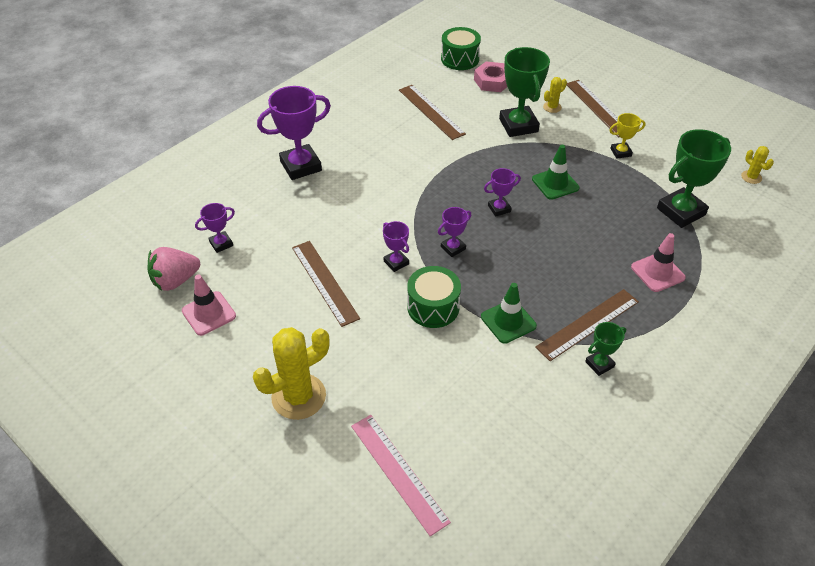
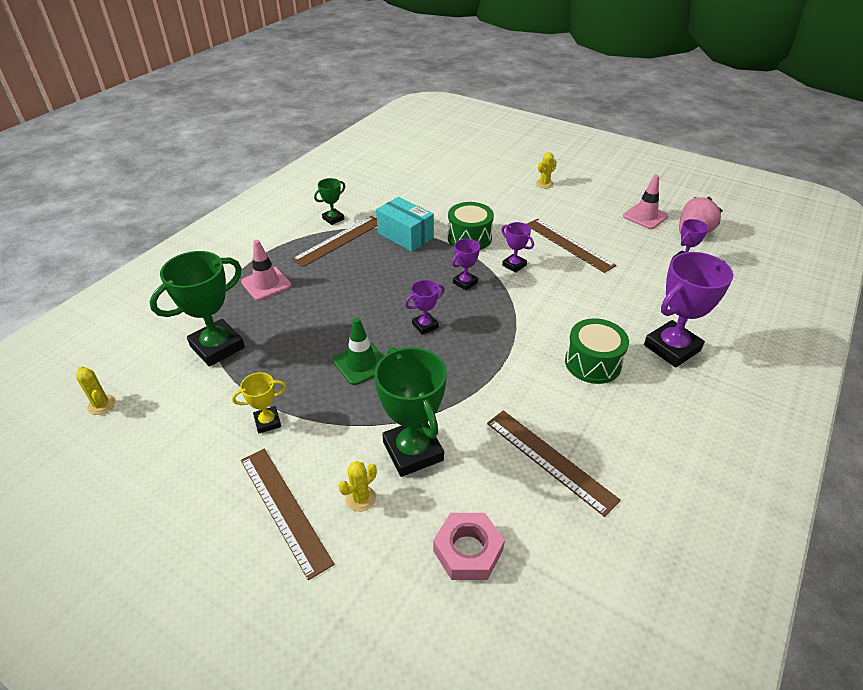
camera: 170 degrees right, 5 degrees down
(299, 396) = (544, 184): yellow cactus -> yellow cactus, size x0.47
(398, 472) = (464, 162): pink ruler -> none
(460, 59) = (544, 612): green drum -> green drum (592, 363)
(508, 321) = (405, 235): green traffic cone -> turquoise box

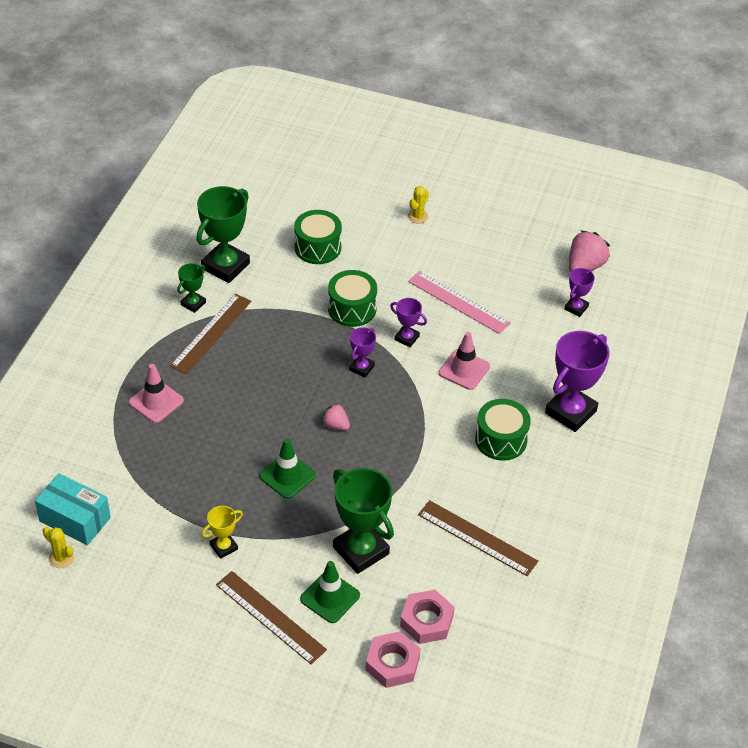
camera: 15 degrees left, 5 degrees up
(217, 347) = (140, 481): green trophy -> green trophy (225, 266)
(360, 498) = (330, 597): yellow cactus -> green traffic cone
(405, 235) = (281, 315): turquoise box -> turquoise box (75, 519)
(410, 601) = (392, 663): none -> pink nut
(425, 326) = (335, 425): purple trophy -> pink strawberry
(453, 194) = (317, 247): none -> green drum
(569, 245) = (458, 302): brown ruler -> pink ruler
(645, 216) = (533, 250): pink traffic cone -> pink traffic cone (464, 370)

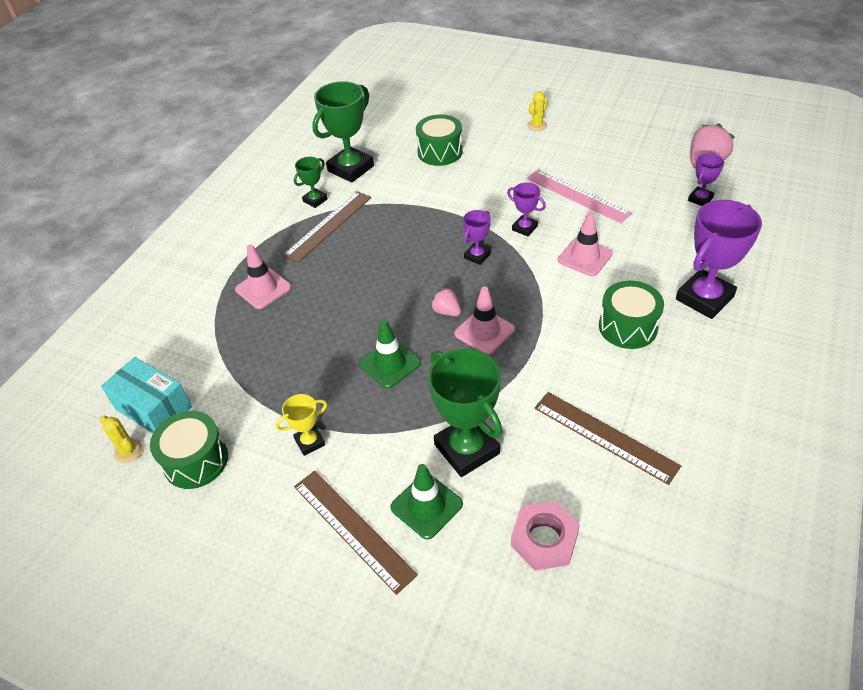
camera: 10 degrees right, 0 degrees up
(352, 309) = (470, 203): green drum -> green drum (196, 460)
(372, 445) = (484, 331): none -> pink traffic cone
(392, 663) = (500, 597): pink nut -> none

